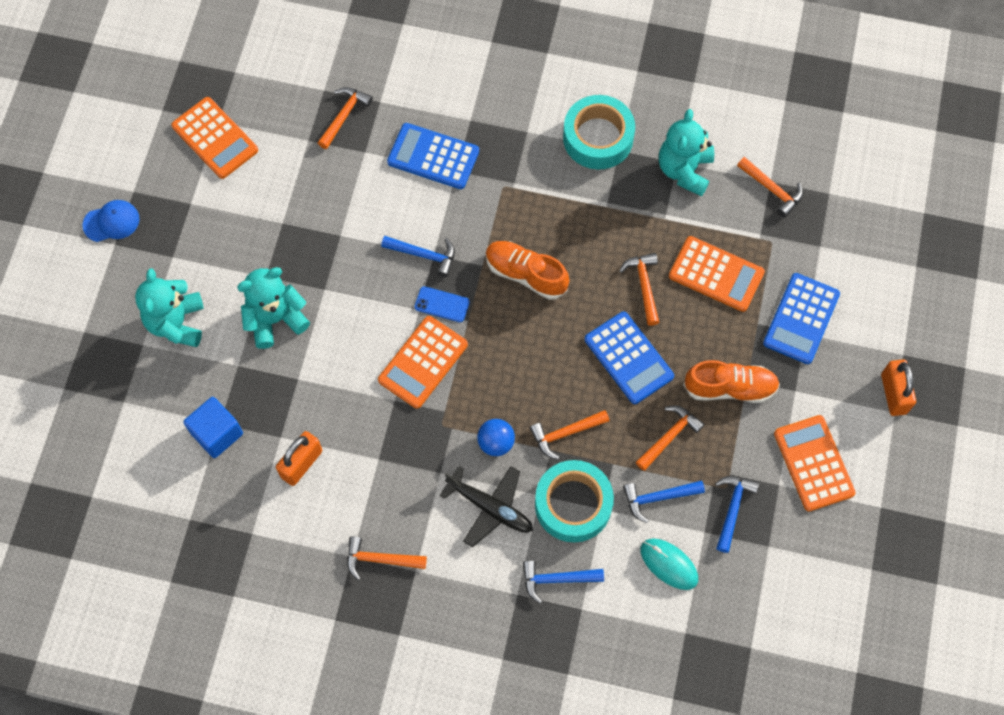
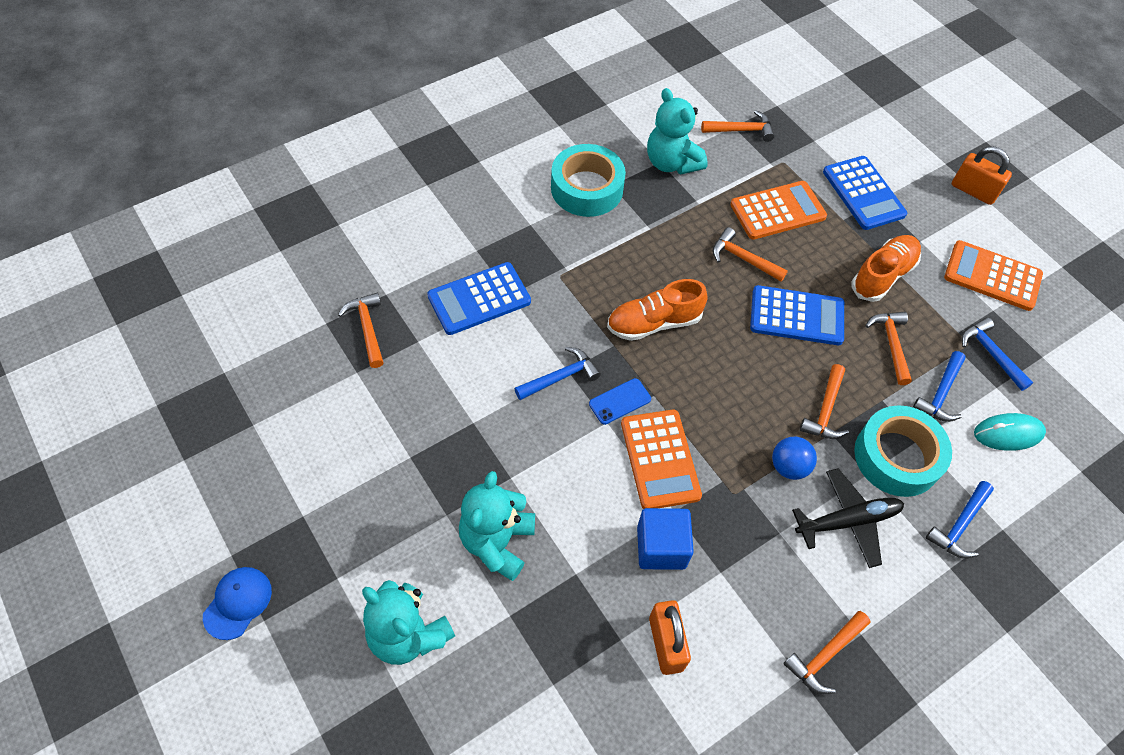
camera: 50 degrees left, 10 degrees down
(215, 138) = (265, 441): orange calculator -> none
(217, 433) = (561, 696): blue cube -> blue cube (661, 547)

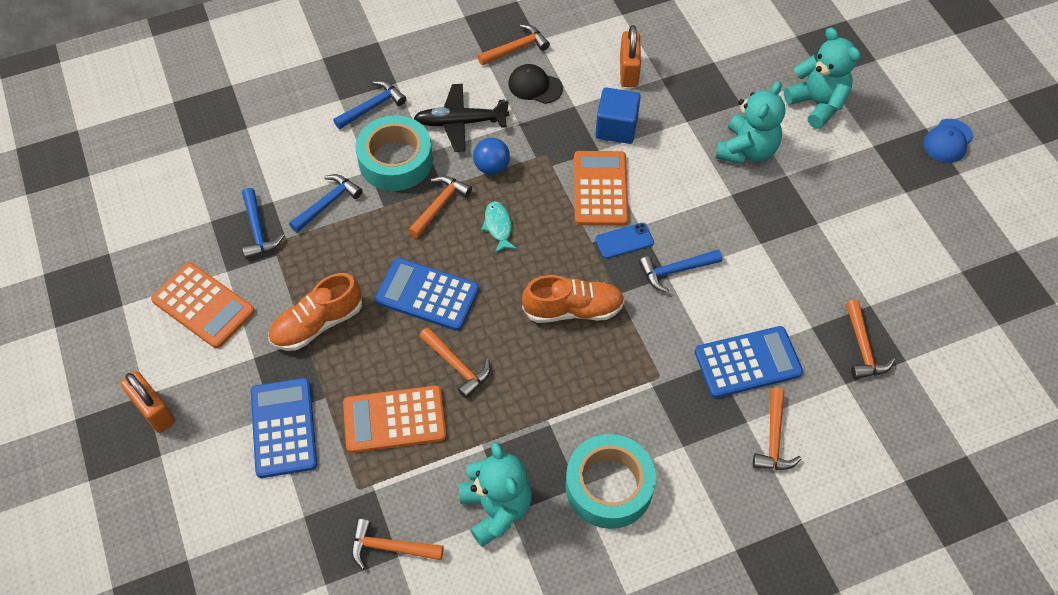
camera: 165 degrees left, 0 degrees up
(755, 396) = (498, 226): none -> turquoise fish
(779, 594) = (535, 86): none -> black cap
(891, 344) = (348, 253): orange hammer -> orange hammer (773, 438)
(1008, 433) = (288, 163): turquoise mouse -> none

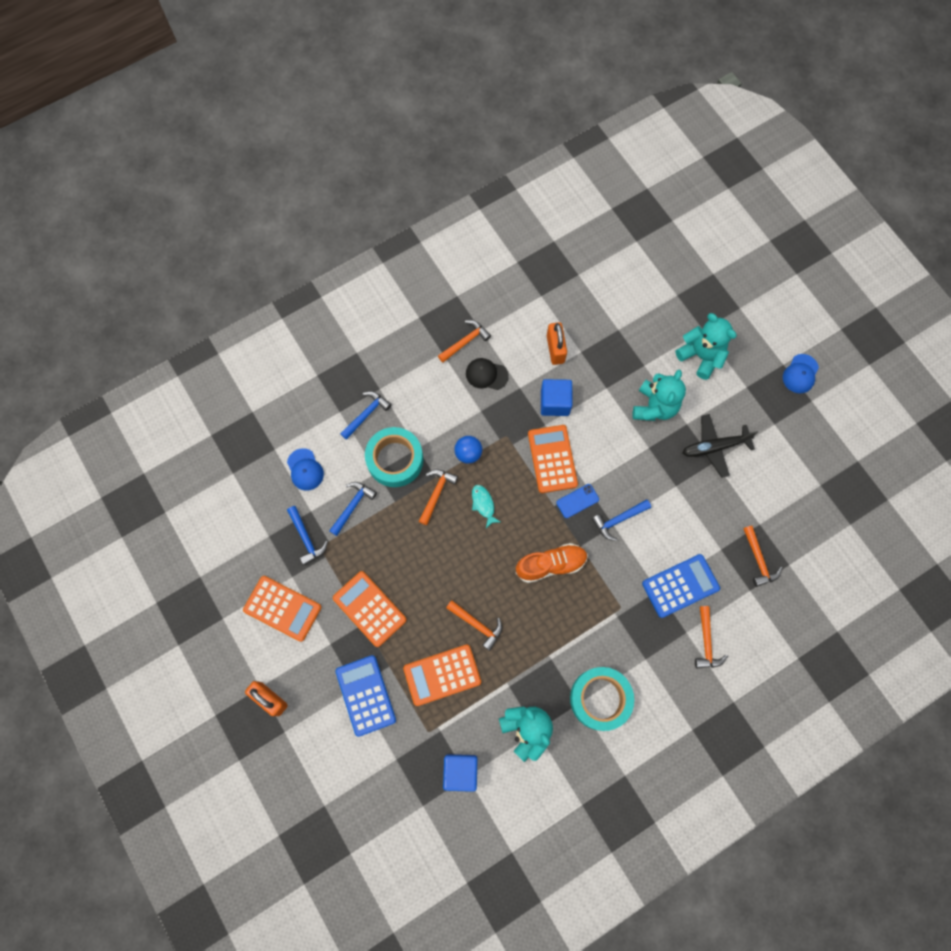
camera: 10 degrees left, 15 degrees up
(278, 155) = (305, 469): none -> blue cap
(317, 324) = (369, 609): orange shoe -> orange calculator
(390, 547) = (460, 771): orange hammer -> blue cube
(427, 295) = (443, 571): blue calculator -> none
(461, 122) = (437, 417): black plane -> black plane (715, 447)

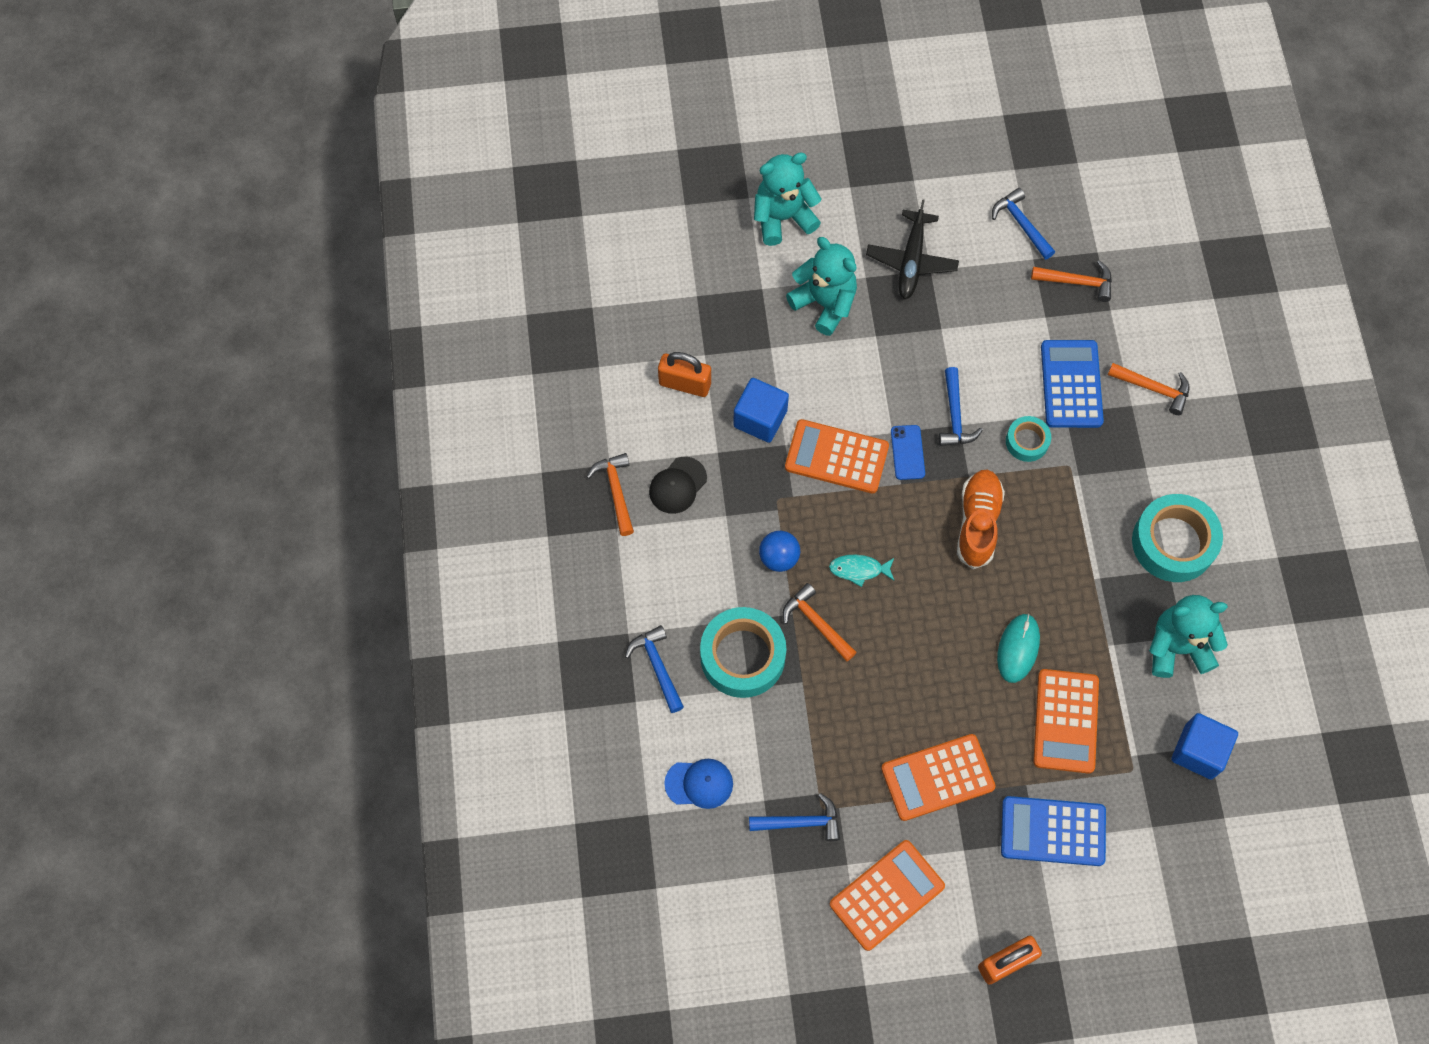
camera: 65 degrees left, 5 degrees down
(353, 506) = (783, 740): blue hammer -> blue hammer (1021, 224)
(477, 625) = (1018, 649): orange hammer -> turquoise mouse
(624, 573) = (1027, 441): none -> turquoise tape
(800, 374) = (862, 120): blue cap -> none

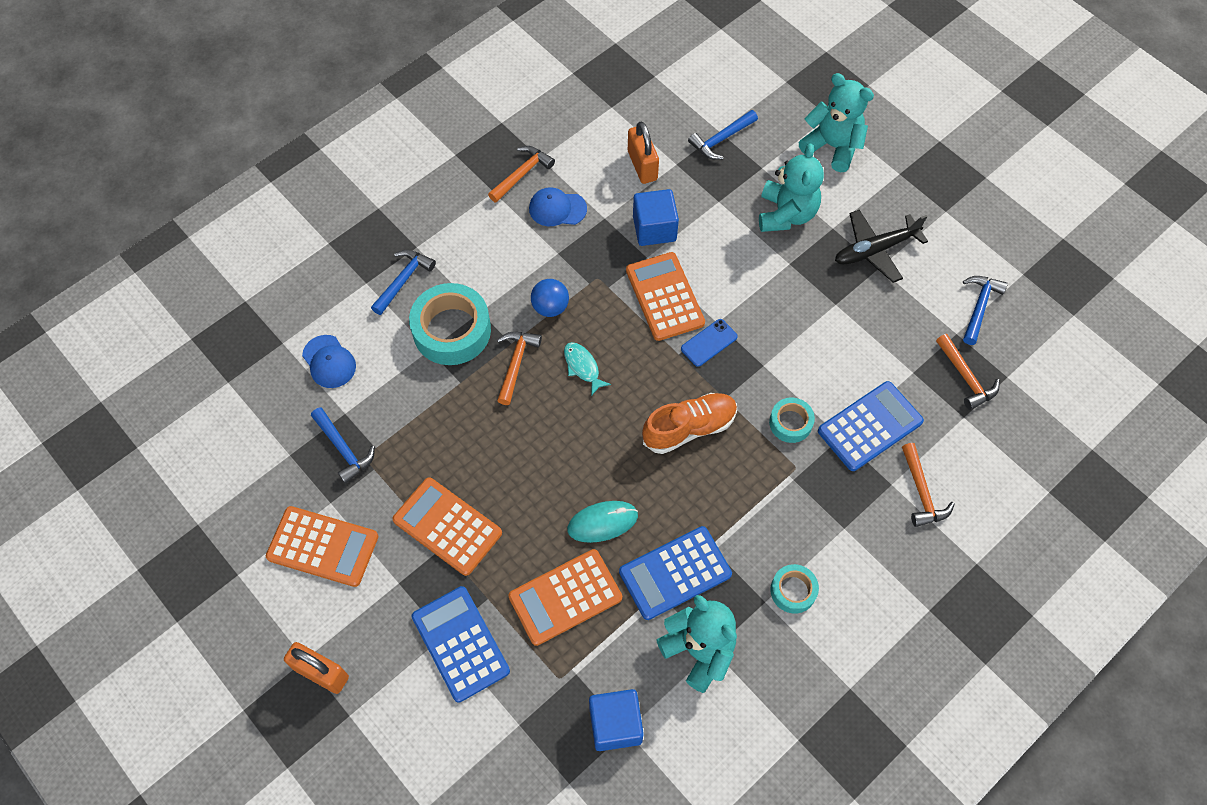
camera: 55 degrees right, 5 degrees down
(677, 485) = (557, 209): black cap -> blue cap
(954, 415) = (768, 357): blue hammer -> blue hammer (721, 139)
(1100, 621) = (675, 573): none -> blue calculator
(1173, 542) = (793, 591): turquoise tape -> turquoise tape, size x0.53

